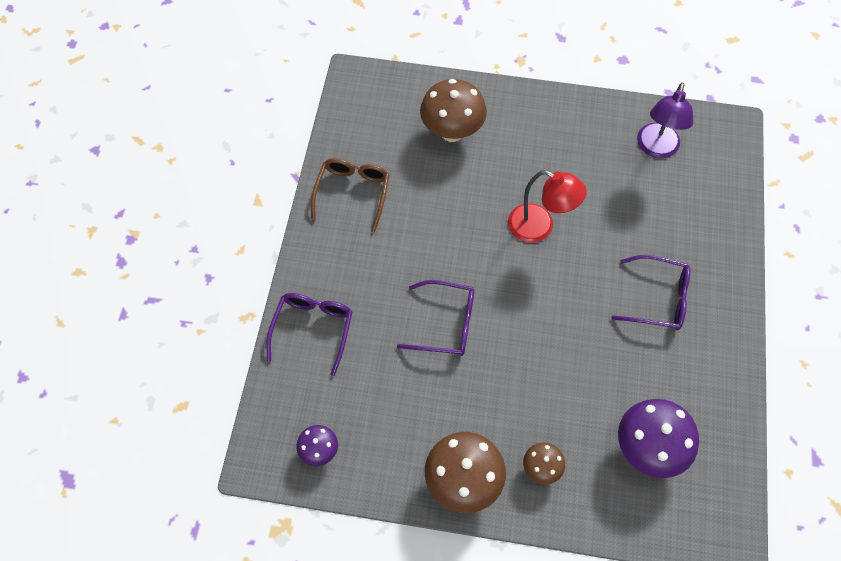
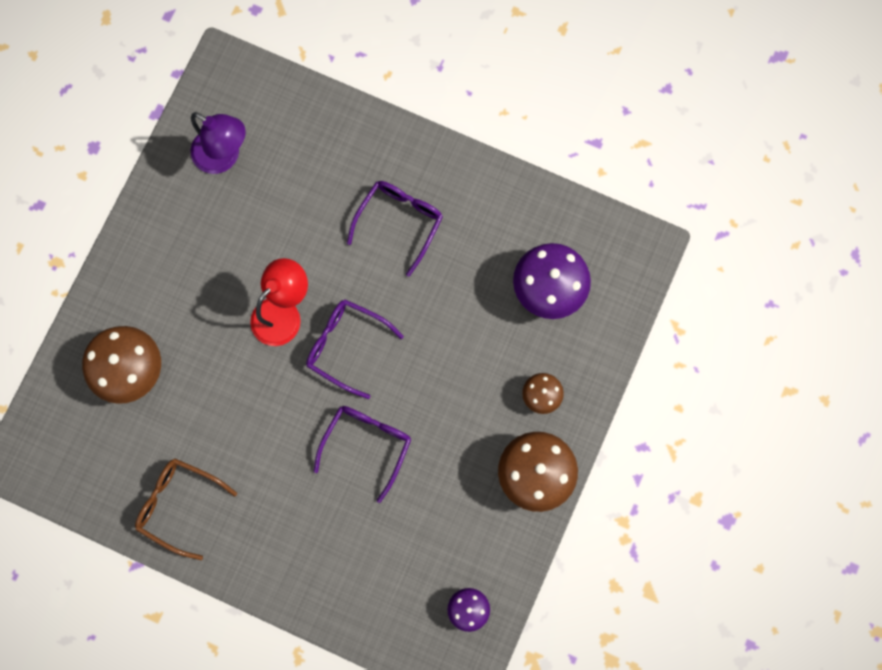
camera: 75 degrees left, 15 degrees up
(313, 330) = (334, 587): purple glasses -> purple glasses (346, 346)

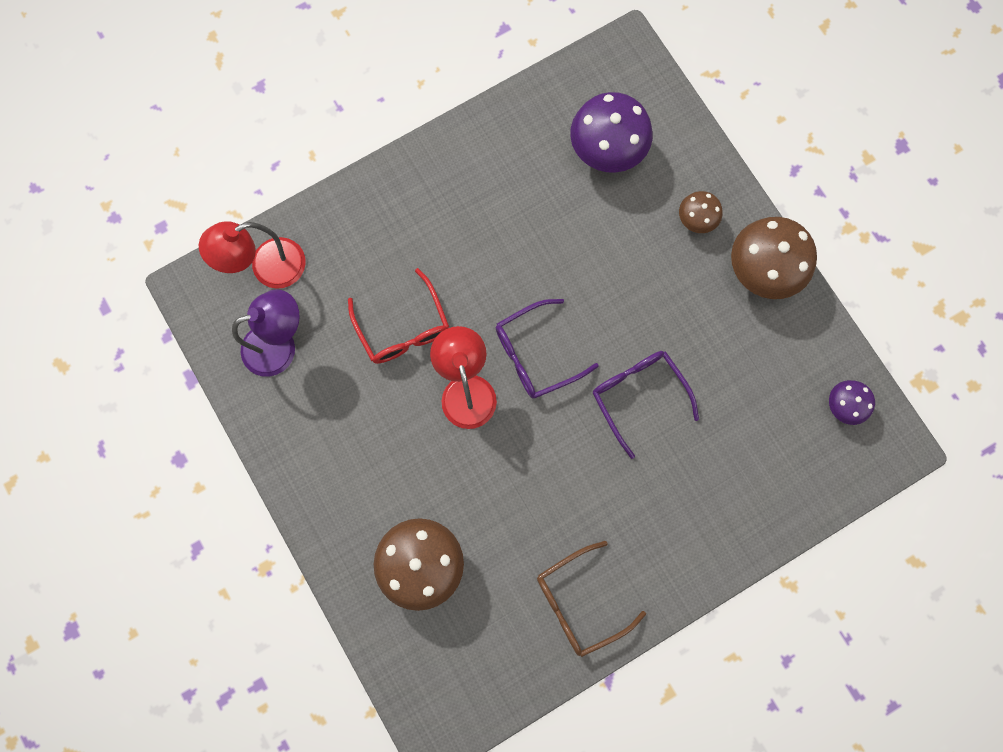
camera: 55 degrees left, 0 degrees up
(276, 106) = (267, 268): none -> red lamp
(299, 234) = (402, 327): none -> red glasses
(399, 223) = (456, 234): purple glasses -> none

